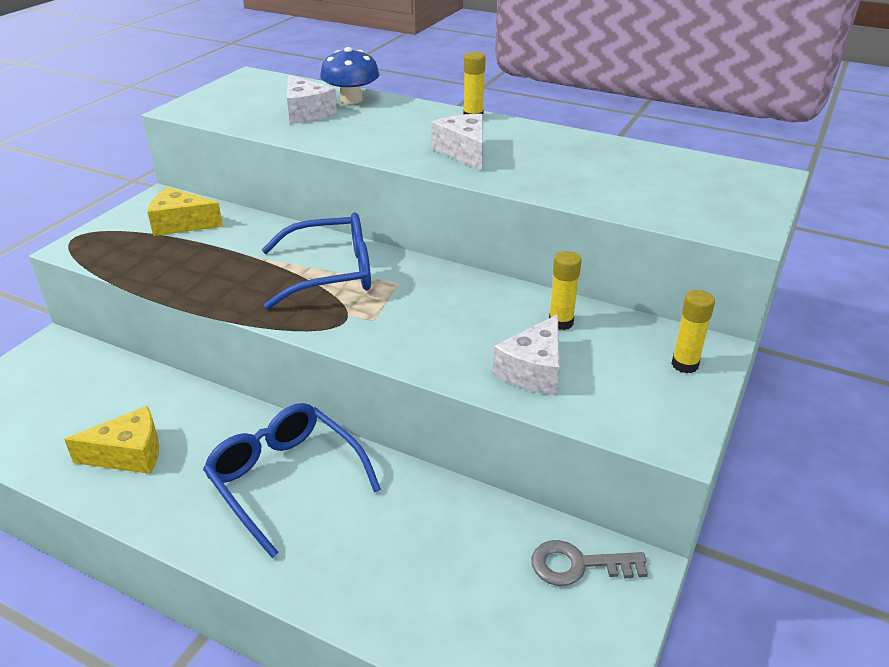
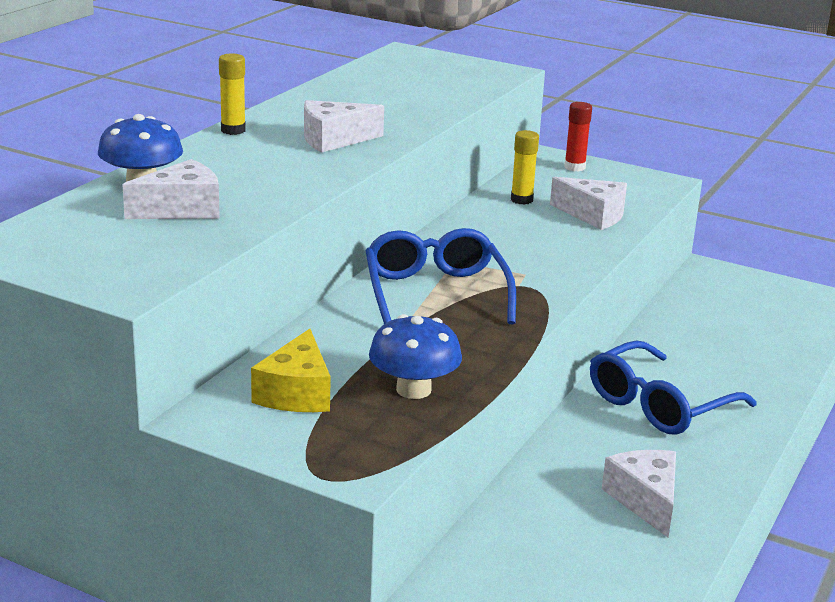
camera: 90 degrees left, 10 degrees down
(129, 454) = (645, 500): yellow cheese -> white cheese
(171, 265) = (413, 389): none -> blue mushroom
(578, 565) = (712, 287): grey key -> none
(684, 365) = (574, 167): yellow glue stick -> red glue stick

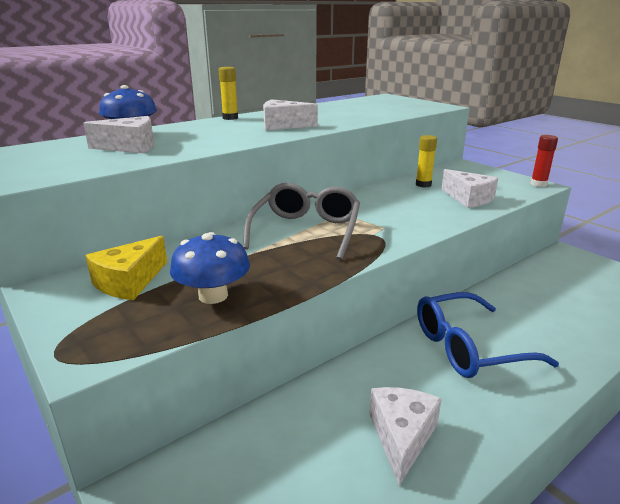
camera: 25 degrees right, 0 degrees up
(435, 293) = (306, 230): blue glasses -> grey glasses
(574, 167) = (477, 171): red glue stick -> red glue stick (538, 184)

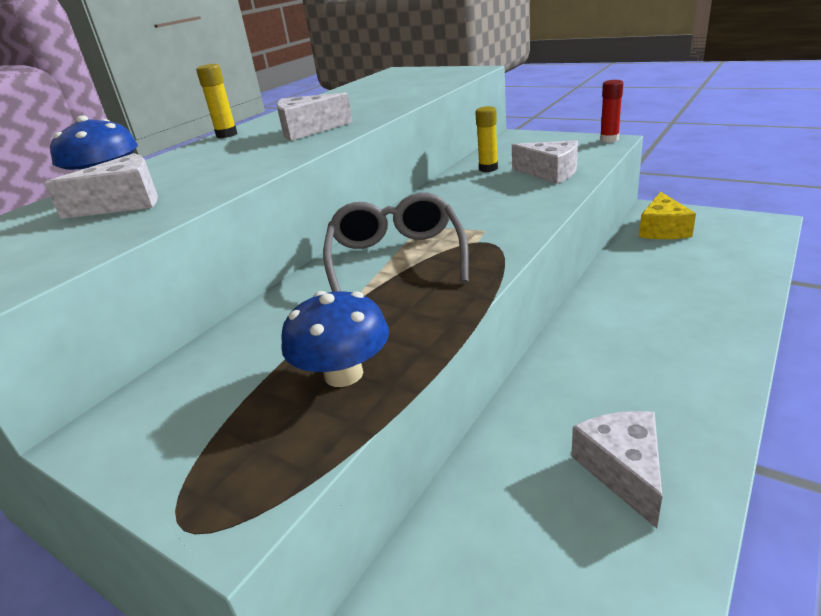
camera: 15 degrees left, 5 degrees up
(129, 282) = (214, 389): yellow cheese -> yellow cheese (662, 229)
(468, 347) = (625, 344): blue glasses -> none

